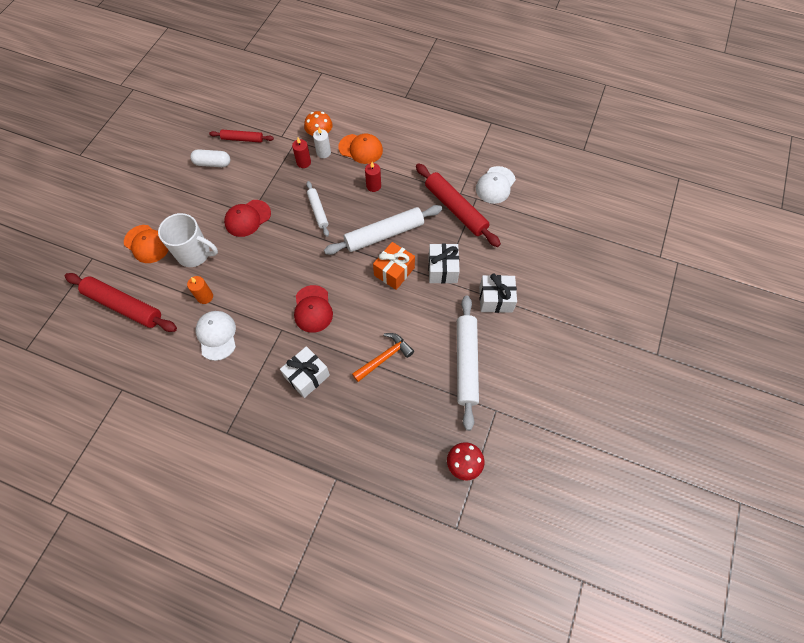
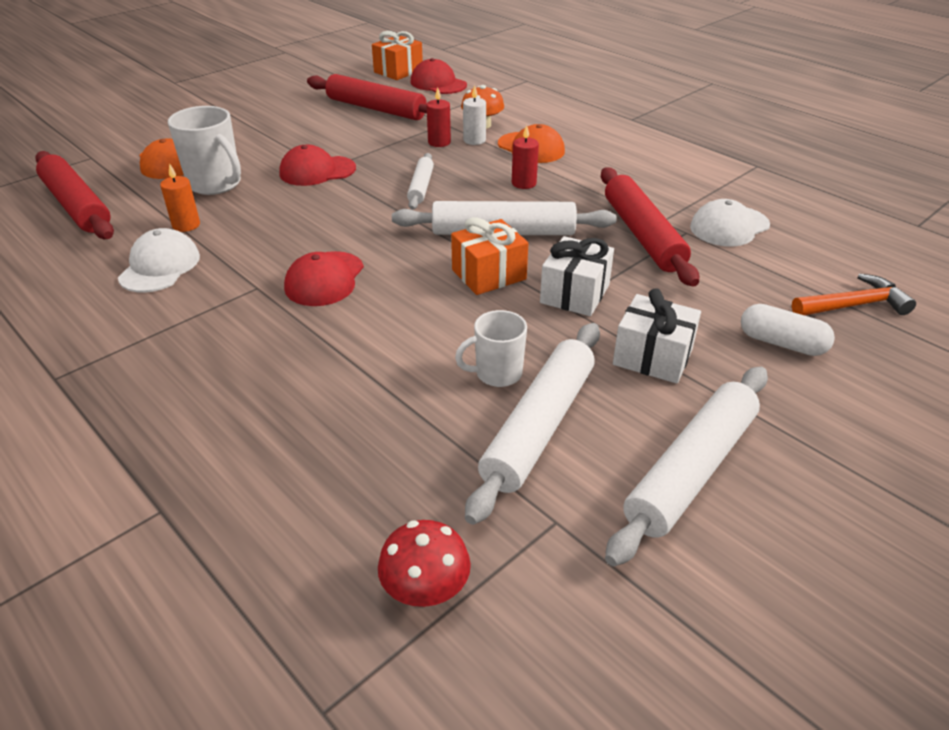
camera: 25 degrees right, 25 degrees down
(212, 163) = (319, 119): white capsule -> white capsule (782, 343)
(230, 89) = (398, 71): none -> orange gift
(242, 139) = (376, 108): red rolling pin -> red rolling pin, size x1.79
(266, 95) = (438, 83): none -> red cap
(307, 376) = (244, 352): white gift -> none
(384, 357) = (391, 370): orange hammer -> orange hammer (853, 305)
(433, 339) = (497, 374): none -> white mug
(536, 360) = (691, 470): none -> white rolling pin

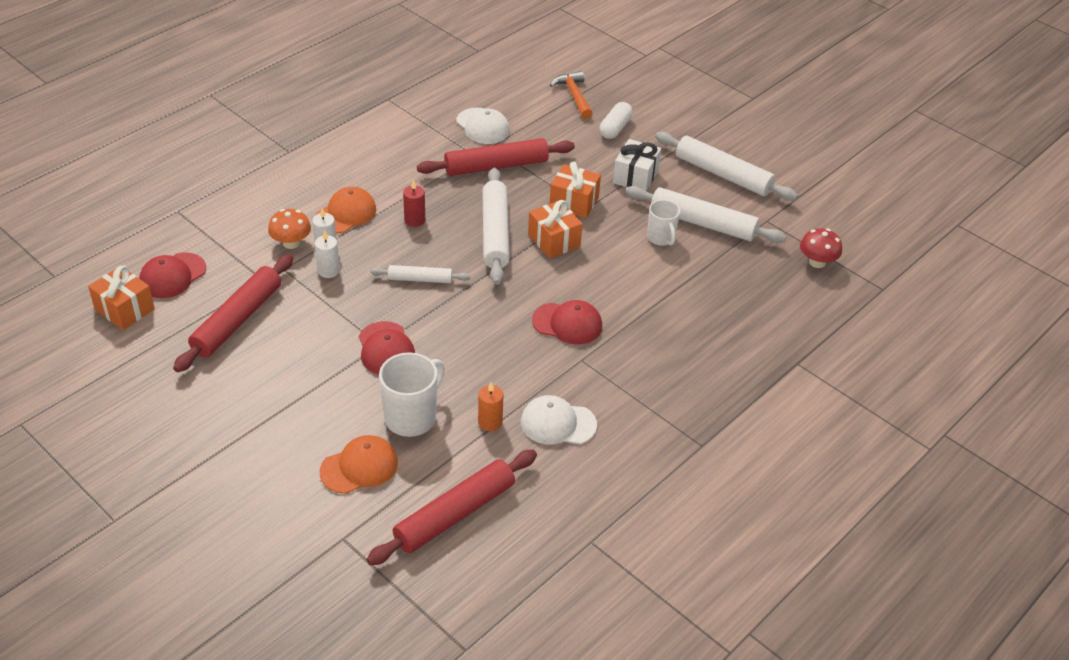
camera: 95 degrees left, 5 degrees up
(439, 142) = (328, 271): red candle -> white candle
(574, 294) = (574, 202): white gift -> orange gift

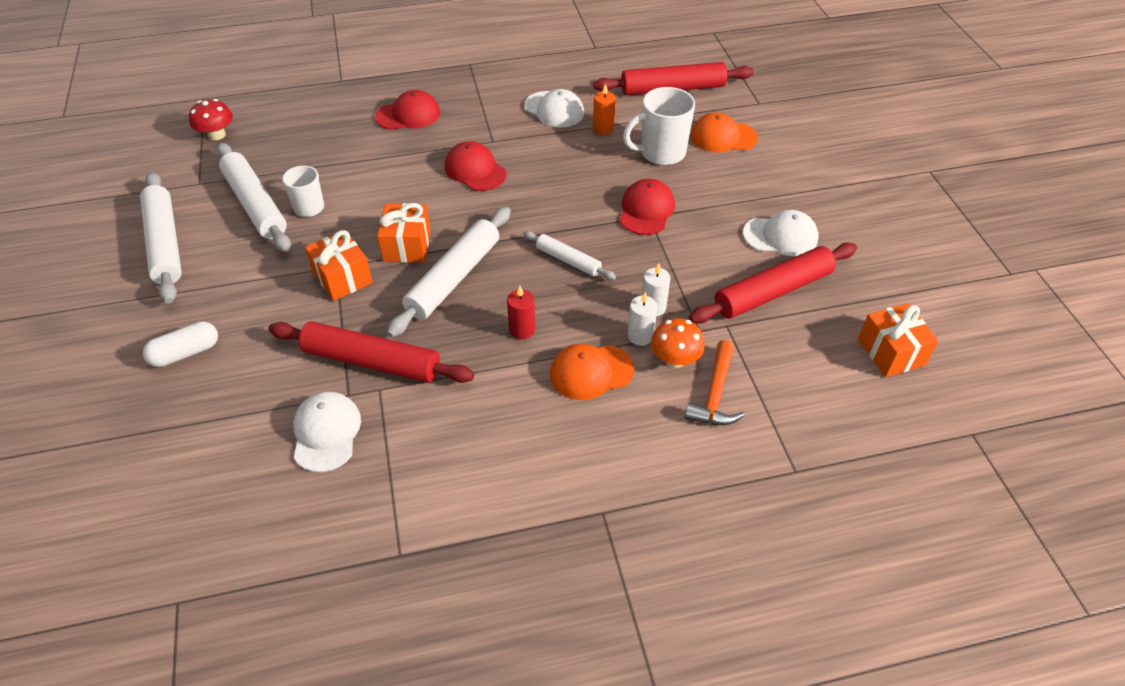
camera: 145 degrees left, 5 degrees up
(172, 276) = (827, 373): red cap -> red cap (408, 115)
(250, 374) = (780, 236): none -> white cap
(574, 96) = (164, 430): orange hammer -> orange hammer (715, 394)
(635, 177) = (248, 279): white gift -> none

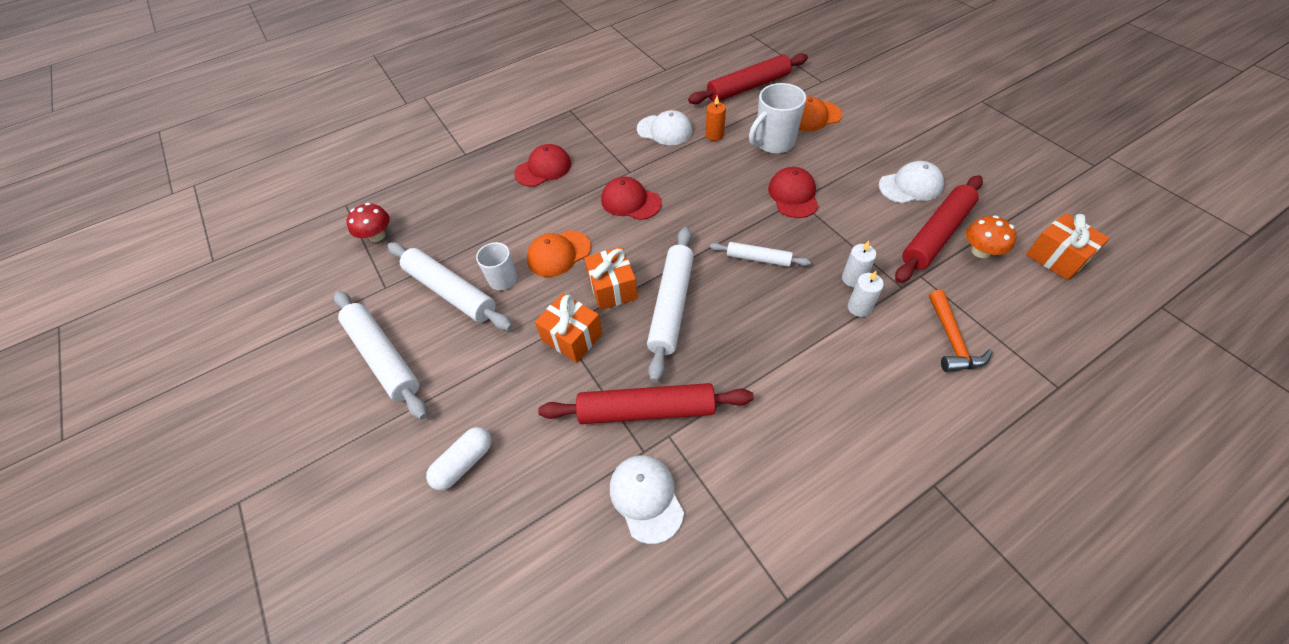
camera: 15 degrees left, 5 degrees up
(522, 329) = (759, 334): red candle -> none
(591, 372) = (840, 354): orange cap -> orange cap (558, 254)
(675, 359) = (900, 319): orange mushroom -> orange mushroom (981, 251)

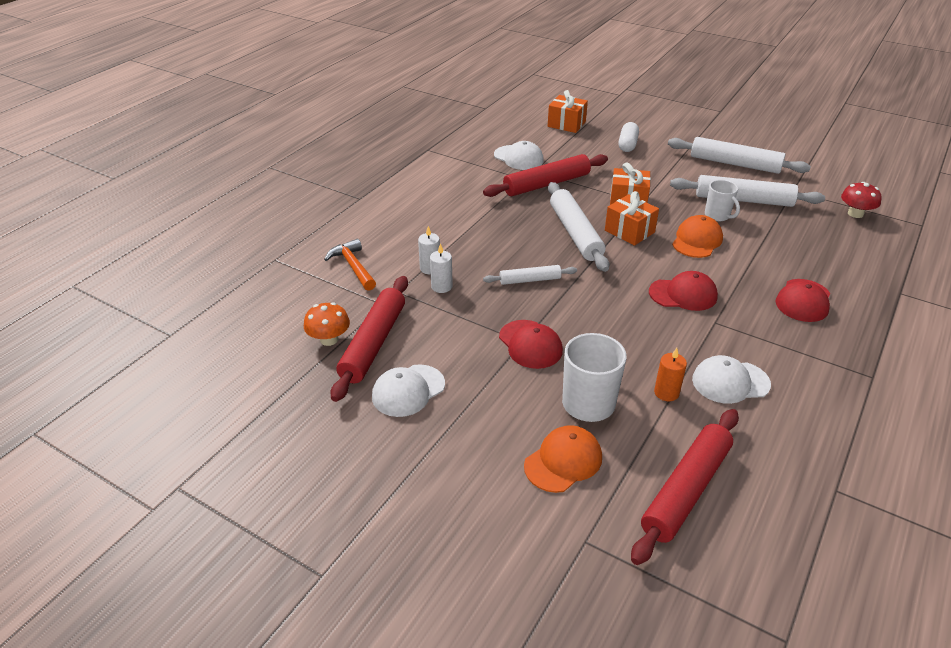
camera: 150 degrees right, 15 degrees down
(1057, 257) = (255, 353): orange gift -> orange gift (566, 124)

